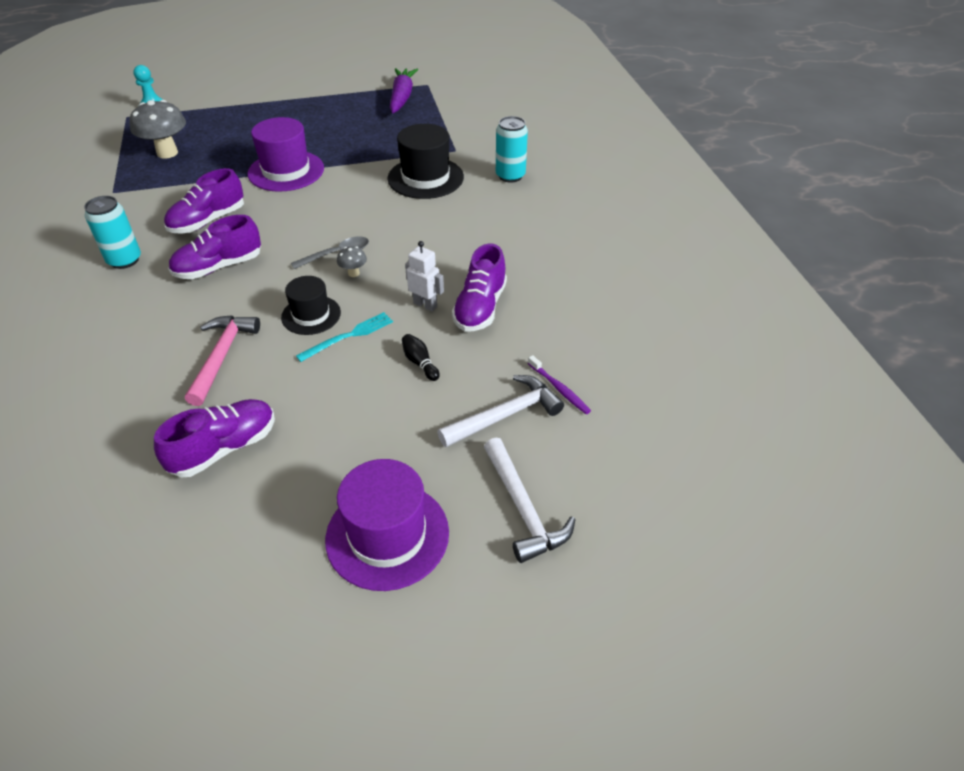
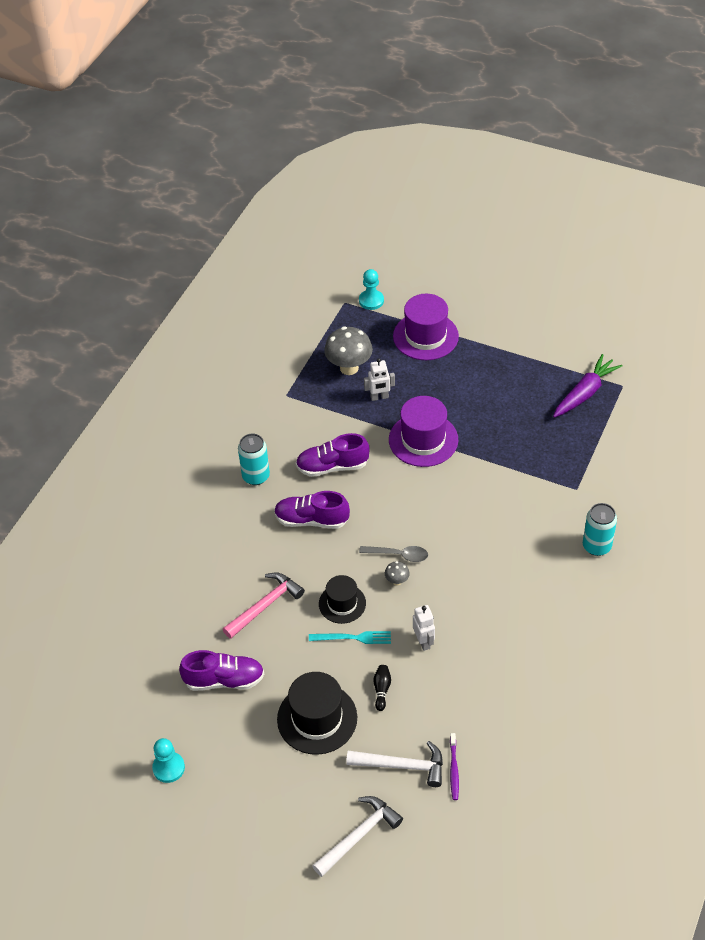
camera: 40 degrees right, 5 degrees up
(216, 160) = (379, 397): none -> white robot
(217, 584) = (168, 768): none -> turquoise pawn
(387, 535) = (272, 799): purple hat -> purple hat (425, 336)
(425, 178) = (525, 509): black hat -> black hat (317, 718)
(480, 308) = (459, 668): purple shoe -> none
(523, 508) = (358, 835): white hammer -> white hammer turned 150 degrees counterclockwise

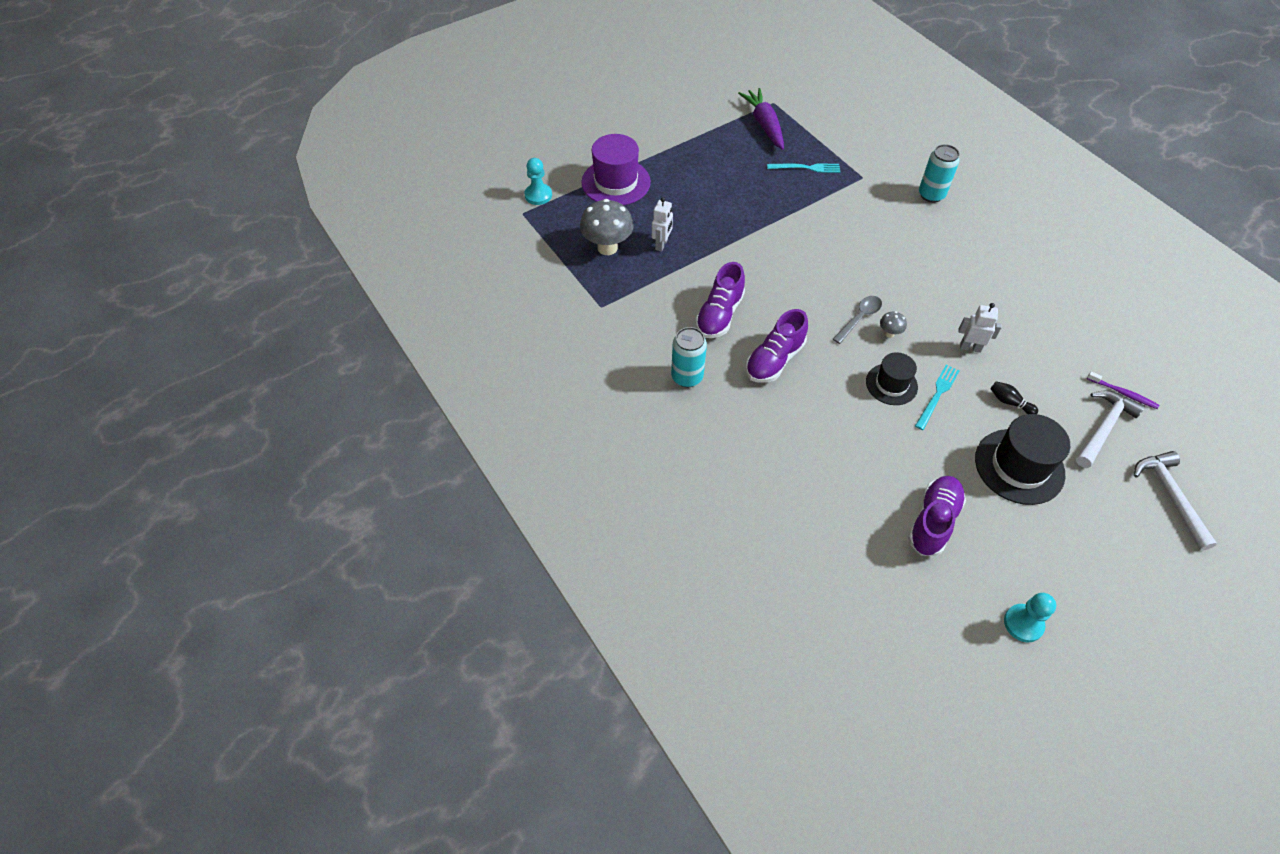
camera: 60 degrees left, 5 degrees up
(265, 605) = (857, 445): pink hammer -> none
(423, 440) = (736, 240): purple hat -> none
(553, 445) = (806, 168): none -> turquoise fork

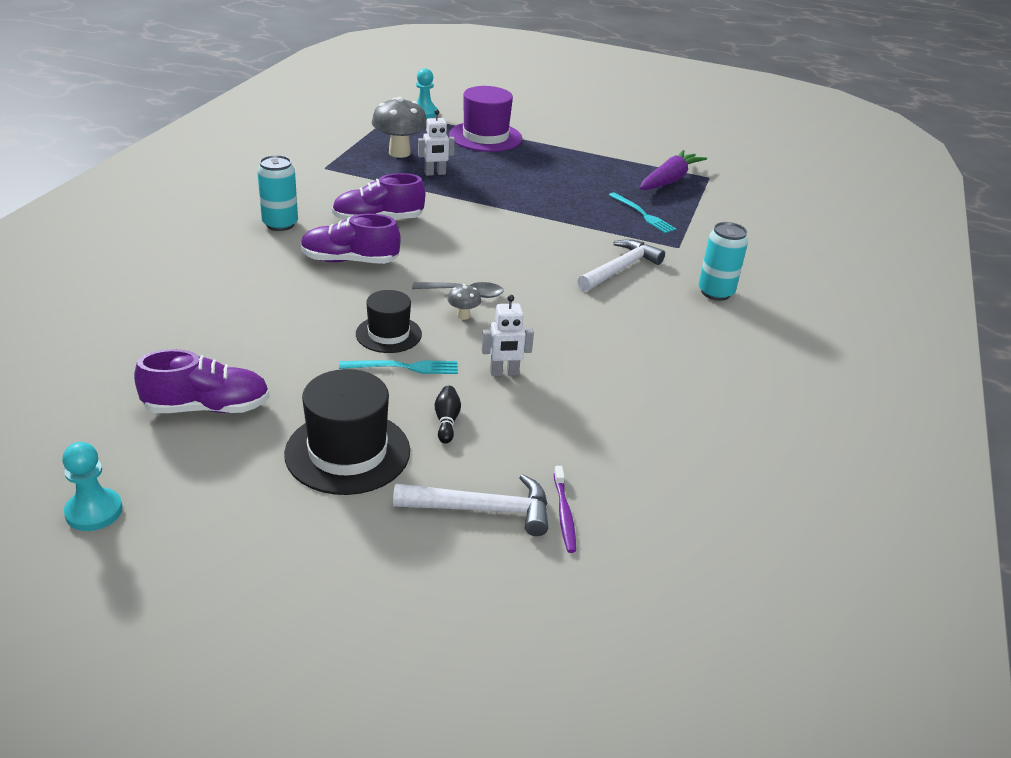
camera: 50 degrees right, 20 degrees down
(970, 347) = (504, 373): white robot -> white robot turned 105 degrees clockwise
(1170, 497) = (413, 603): white hammer -> white hammer (619, 269)

